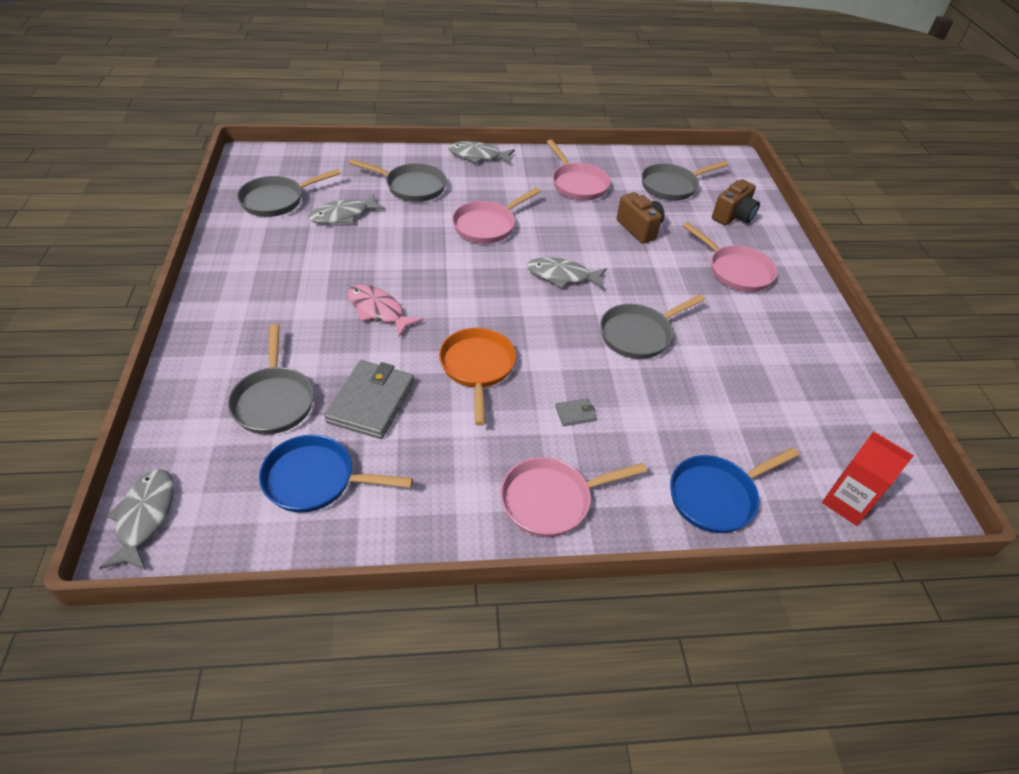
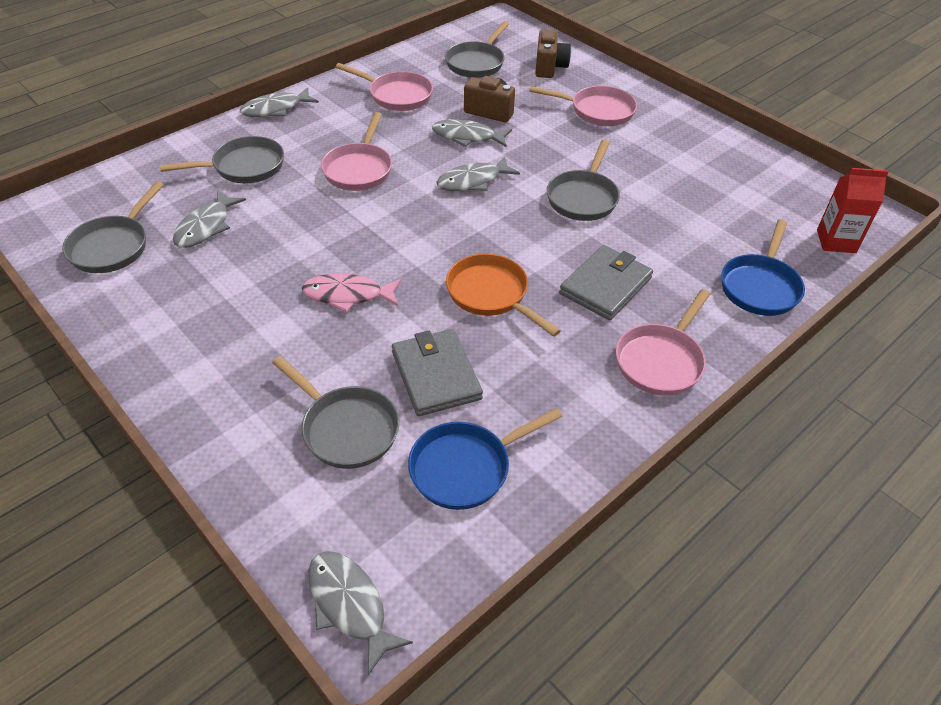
camera: 35 degrees left, 0 degrees up
(575, 414) = (605, 286): grey wallet -> grey wallet, size x2.26
(597, 240) = (467, 137): none -> grey fish

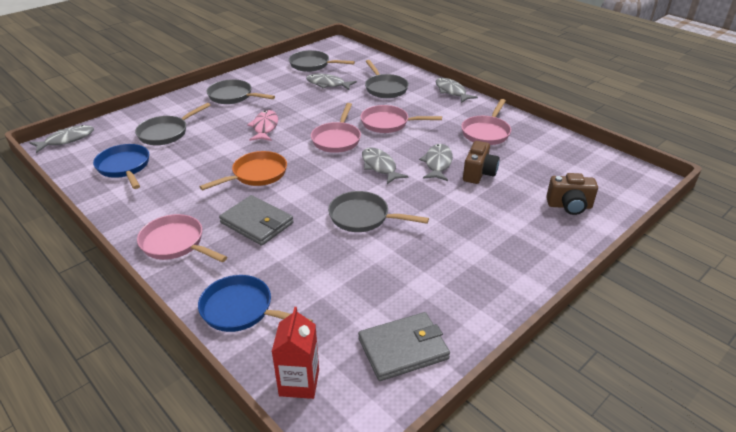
camera: 90 degrees right, 10 degrees down
(436, 375) = (193, 157): grey wallet -> grey wallet (403, 349)
(476, 63) = (556, 166): grey pan -> grey pan (233, 96)
(597, 111) = (500, 232): pink pan -> pink pan (337, 139)

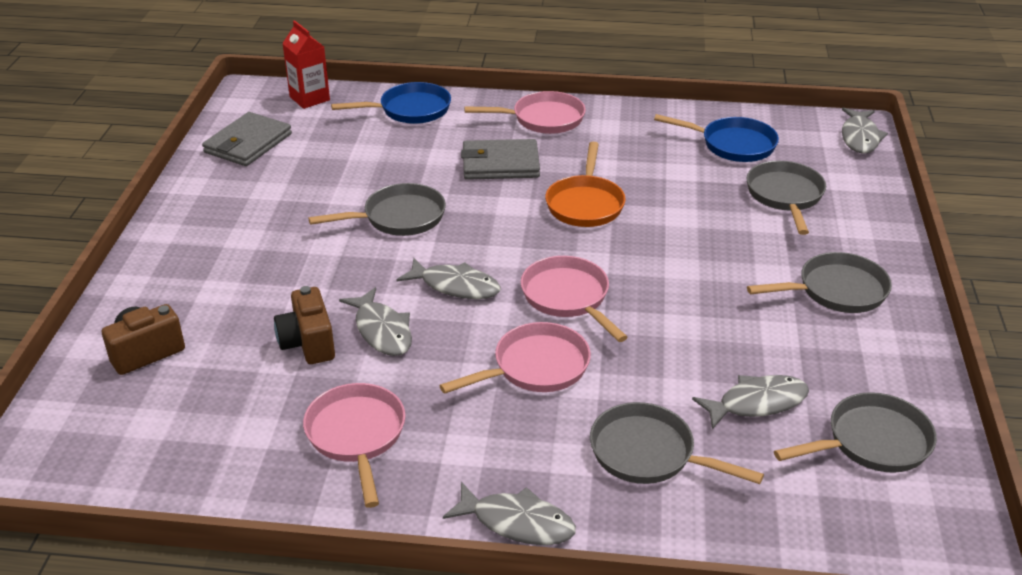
camera: 140 degrees right, 0 degrees up
(265, 127) = (691, 265): pink fish -> none

